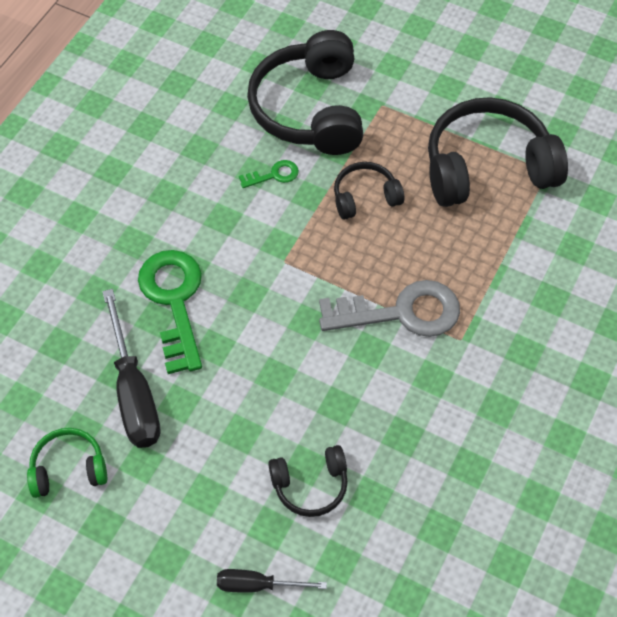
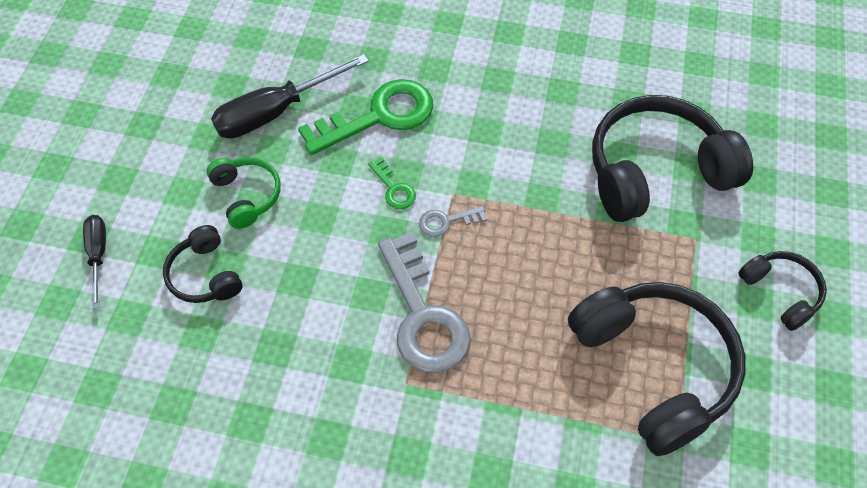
camera: 75 degrees right, 0 degrees up
(68, 469) = (192, 88): green headphones -> green headphones (246, 195)
(274, 175) = (555, 160): green key -> green key (393, 188)
(312, 273) = (446, 221): none -> grey key
(365, 197) = (560, 249): black headphones -> black headphones (780, 292)

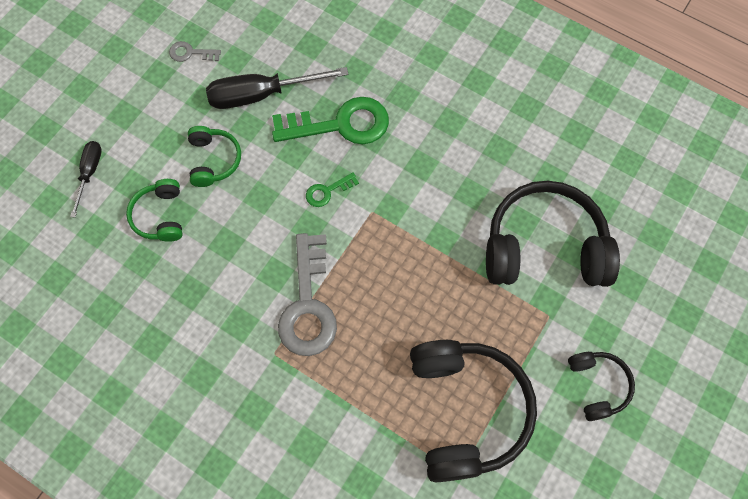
camera: 20 degrees right, 10 degrees up
(205, 275) = (160, 216): black headphones -> green headphones
(393, 188) = (327, 191): green key -> green key turned 75 degrees clockwise
(446, 221) = (357, 234): grey key -> grey key (191, 53)

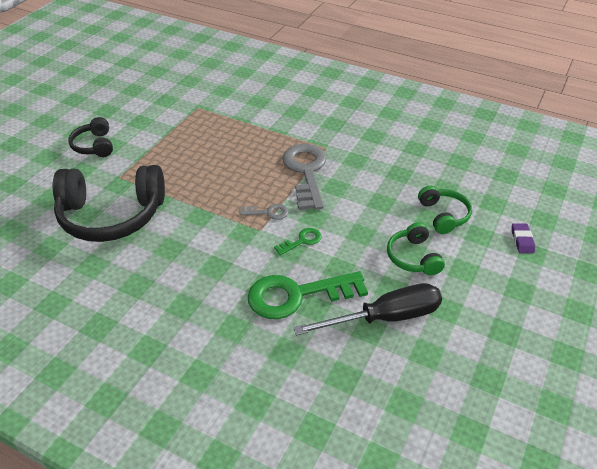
camera: 175 degrees right, 25 degrees down
(89, 173) = (522, 240): black screwdriver -> purple eraser
(191, 53) = (479, 356): grey key -> grey key (268, 212)
(466, 410) = (190, 130): black headphones -> none

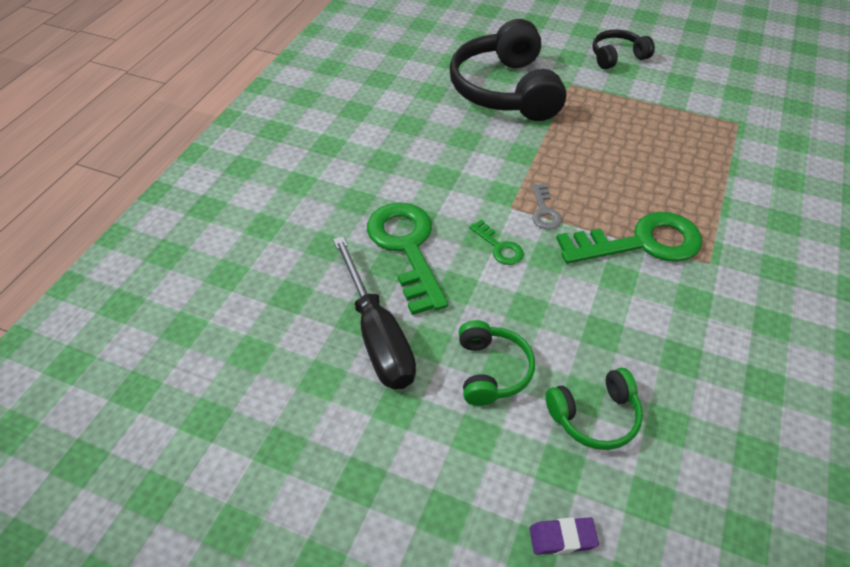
camera: 85 degrees right, 5 degrees up
(306, 172) = (640, 243): grey key -> green key
(413, 257) = (491, 370): green headphones -> green headphones turned 105 degrees clockwise

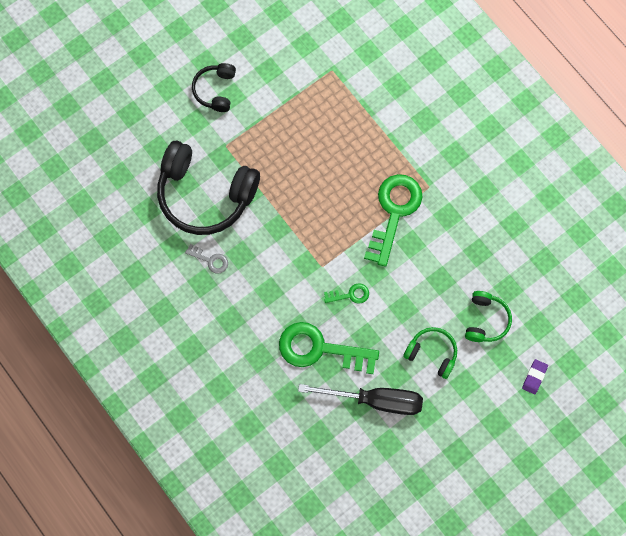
camera: 60 degrees left, 25 degrees up
(544, 211) = (337, 249): grey key -> grey key (210, 260)

